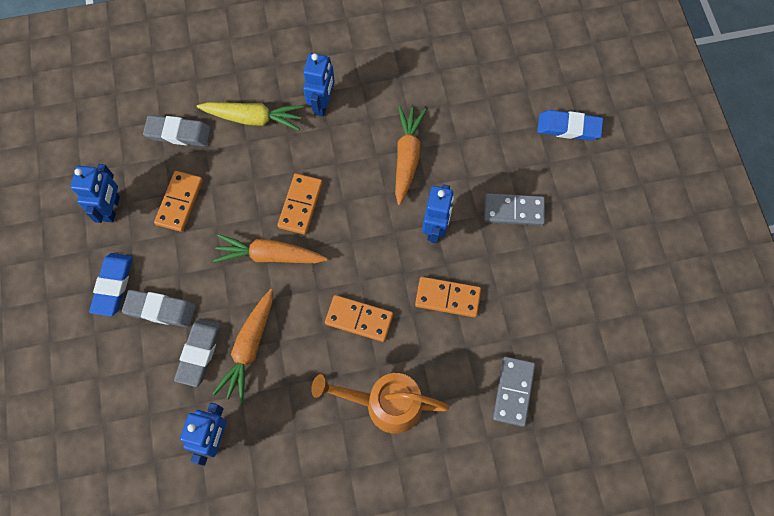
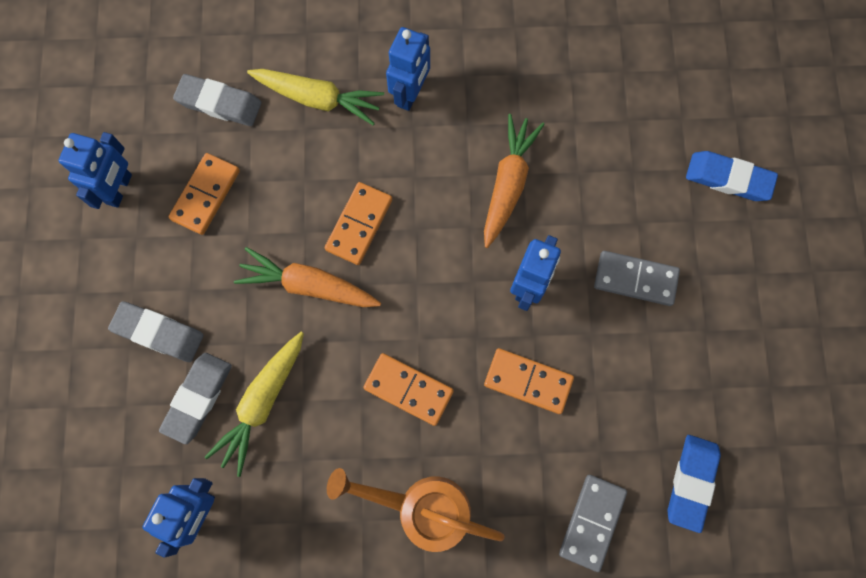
camera: 10 degrees right, 5 degrees up
(113, 285) = (105, 290): blue eraser -> blue eraser (691, 482)
(249, 348) = (262, 403): orange carrot -> yellow carrot

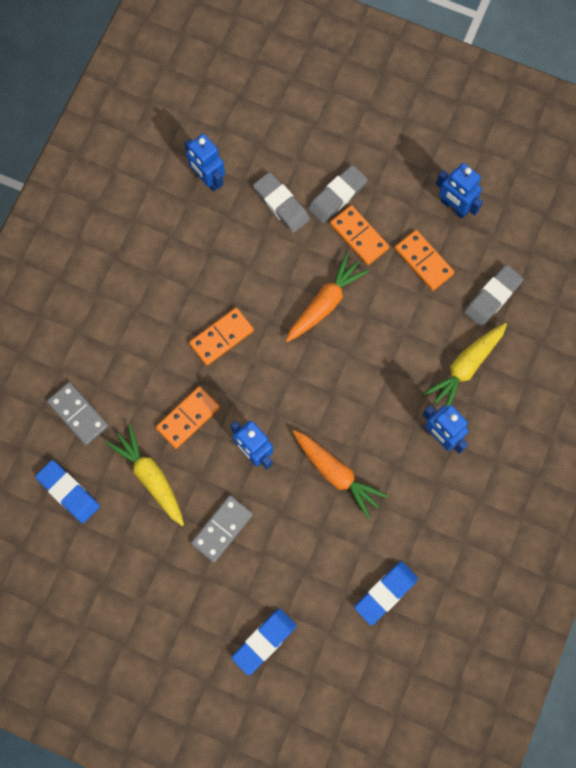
camera: 115 degrees right, 0 degrees up
(262, 403) = (258, 242): yellow carrot -> yellow carrot (150, 477)
(359, 225) = (353, 355): orange domino -> orange domino (359, 236)
(422, 508) = (141, 312): orange watering can -> none
(609, 80) = (385, 593): none -> blue eraser

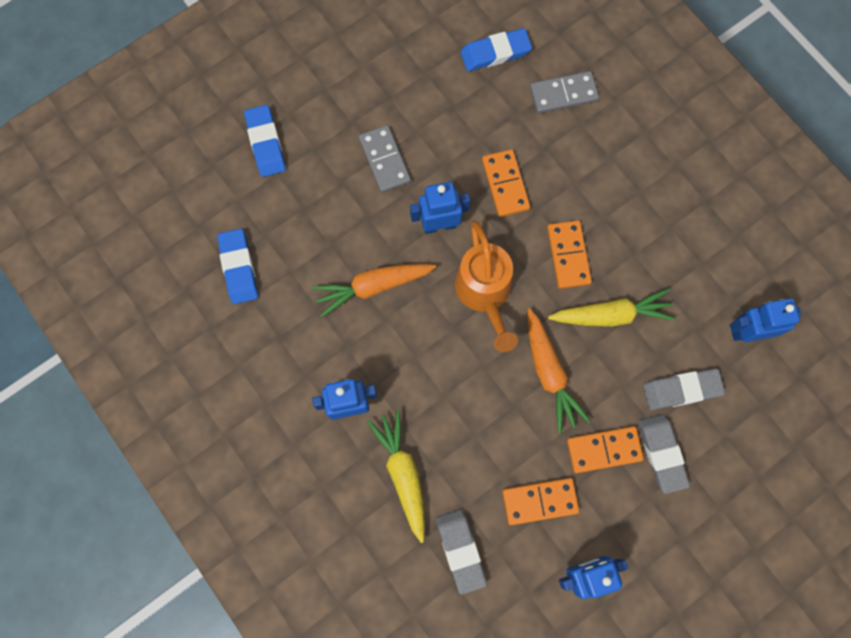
camera: 120 degrees right, 0 degrees up
(150, 477) = (469, 125): yellow carrot -> yellow carrot (611, 315)
(291, 384) = (485, 294): none -> orange watering can

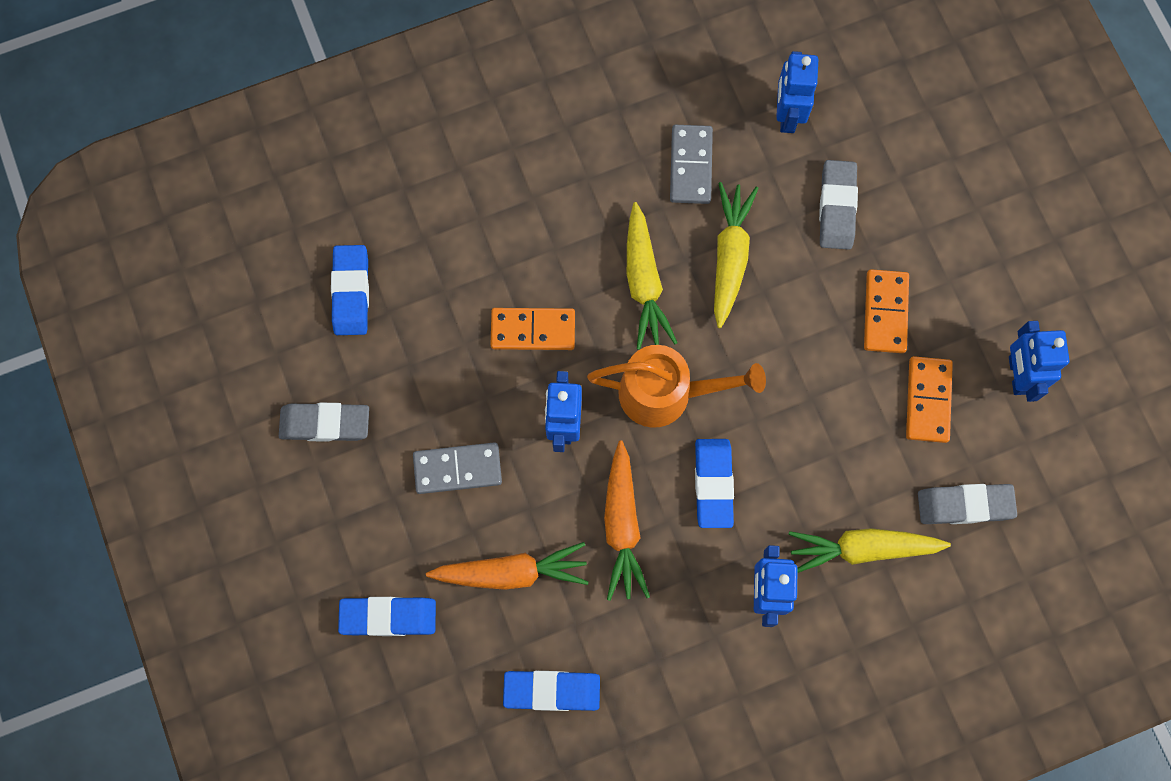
camera: 75 degrees left, 0 degrees up
(423, 346) = (713, 484): none -> blue eraser
(549, 373) = (782, 346): orange carrot -> orange carrot (512, 572)
(563, 94) = (433, 227): grey domino -> grey domino (690, 166)
(568, 255) = (644, 283): orange domino -> yellow carrot
(661, 453) = (903, 251): grey eraser -> grey eraser (325, 423)

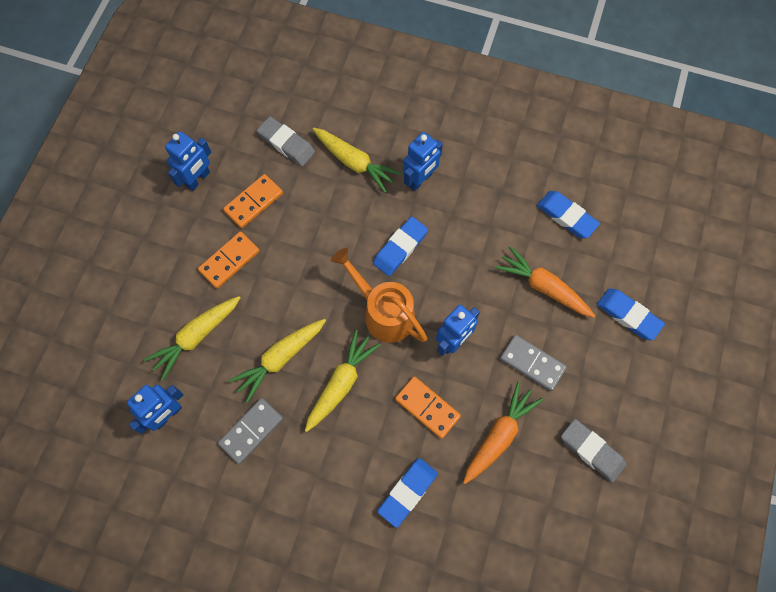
camera: 140 degrees left, 5 degrees down
(351, 292) = (518, 522): blue eraser -> blue eraser (407, 492)
(622, 526) = (466, 264): orange carrot -> orange carrot (499, 435)
(837, 207) = (196, 337): grey eraser -> yellow carrot

